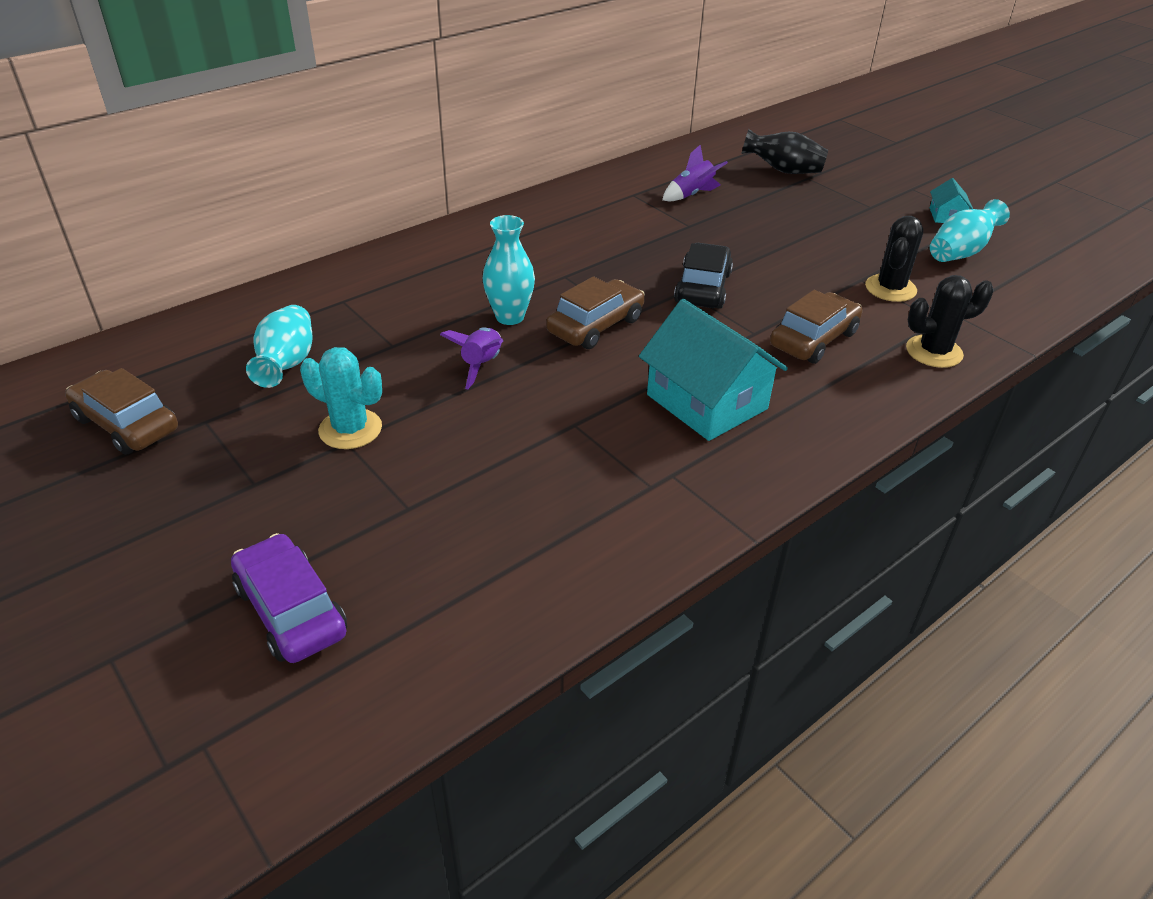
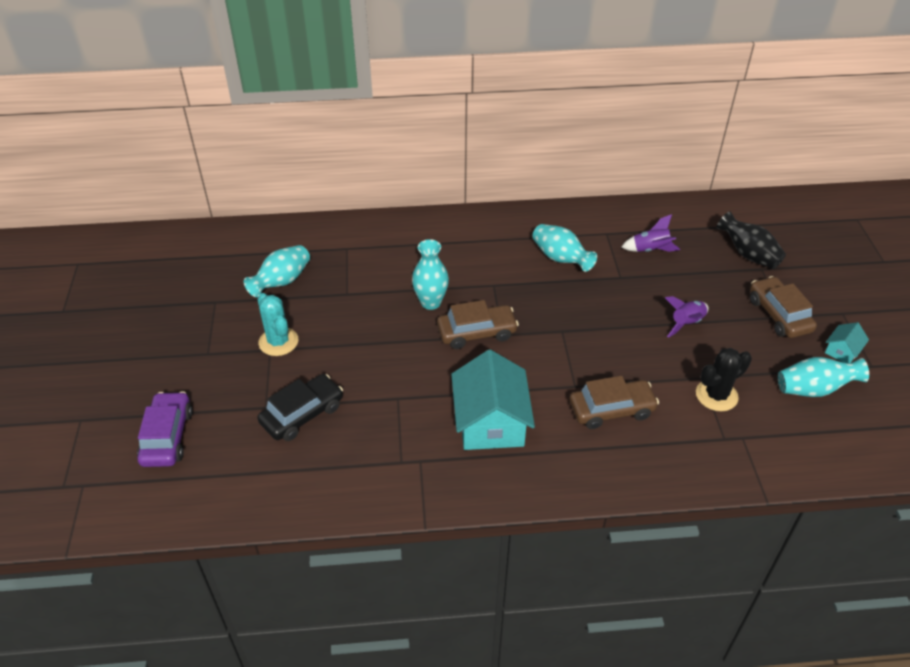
camera: 35 degrees right, 5 degrees up
(126, 424) = (179, 286): brown car -> brown car (778, 315)
(481, 365) = (383, 331): purple rocket -> purple rocket (686, 323)
(611, 230) = (560, 259): none -> turquoise vase
(702, 288) = (576, 334): black car -> black car (302, 414)
(934, 352) = (689, 461): black cactus -> none

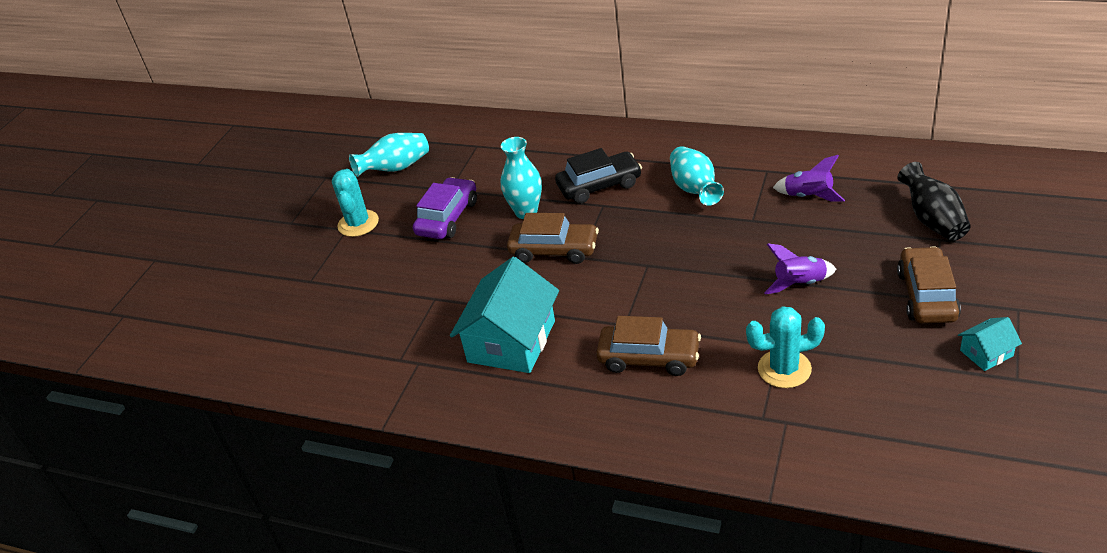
camera: 30 degrees right, 5 degrees down
(167, 437) = (213, 289): purple car -> purple car (447, 218)
(302, 414) = (338, 295): black car -> black car (599, 185)
(716, 395) = (784, 369): black cactus -> turquoise cactus
(814, 389) = (916, 389): turquoise vase -> none

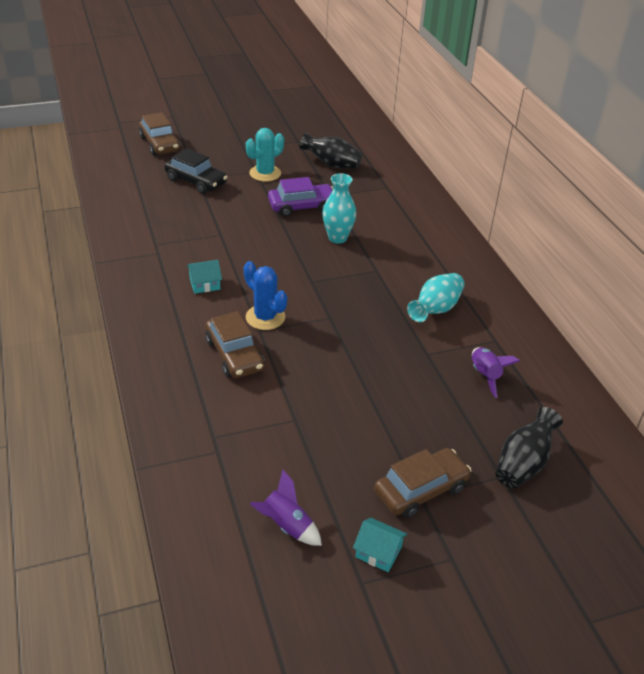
camera: 45 degrees right, 0 degrees up
(396, 168) = (331, 164): turquoise vase -> black vase
(511, 341) = (205, 284): turquoise house -> turquoise house, size x0.46
(554, 250) = (309, 267): brown car -> brown car (160, 144)
(599, 185) = (396, 260): black car -> black car (196, 181)
(608, 312) = (265, 317): none -> blue cactus
(784, 369) = (272, 431): turquoise cactus -> none
(800, 284) = (374, 407): purple rocket -> purple rocket (286, 526)

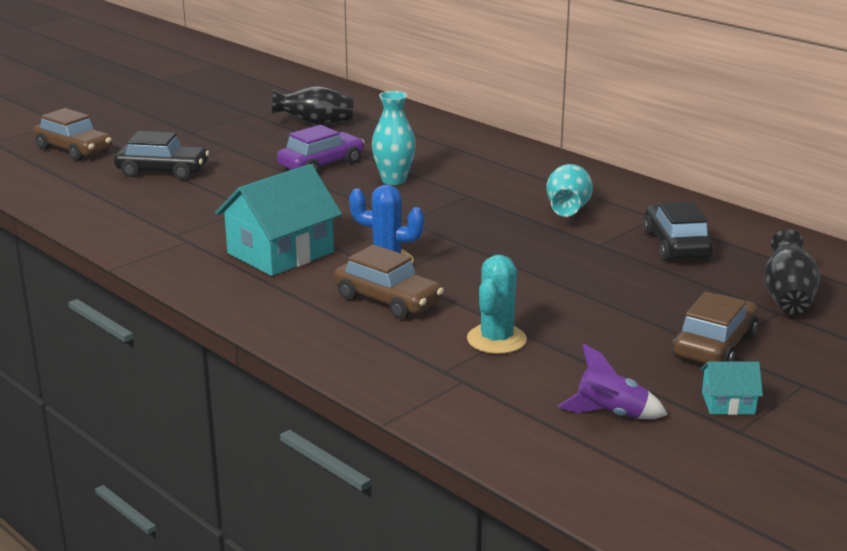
camera: 25 degrees left, 15 degrees down
(205, 284) = (280, 253): turquoise house -> turquoise house, size x2.18
(265, 173) = (243, 147): turquoise cactus -> turquoise cactus (496, 339)
(485, 376) = (676, 245): purple rocket -> black car

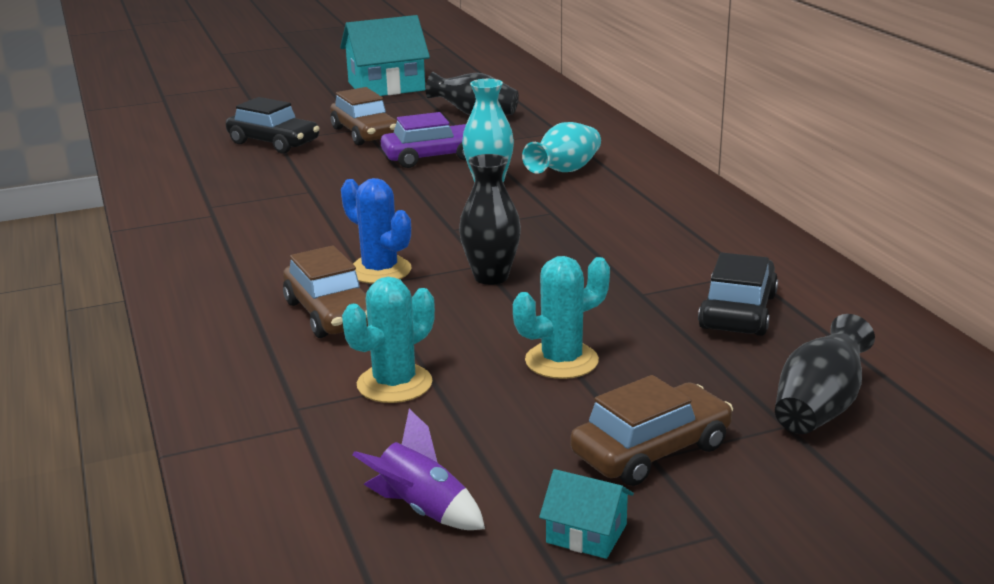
camera: 25 degrees right, 0 degrees up
(74, 149) = (221, 111): brown car -> brown car (365, 133)
(280, 253) = (284, 242): turquoise house -> turquoise house (386, 86)
(478, 251) = (491, 277): none -> black vase
(568, 210) = (648, 246): turquoise vase -> turquoise vase (564, 171)
(595, 300) = (561, 361): none -> turquoise cactus

